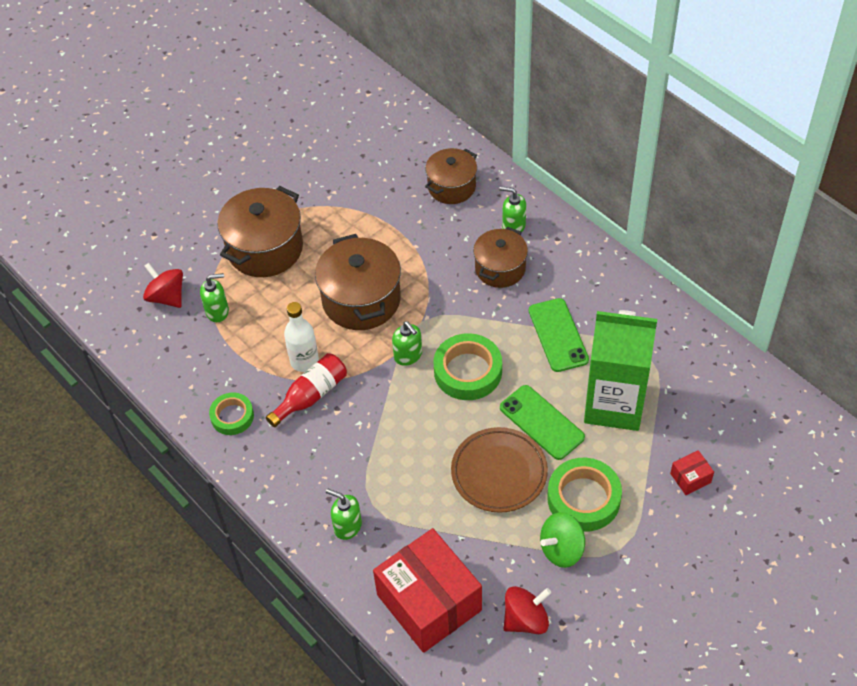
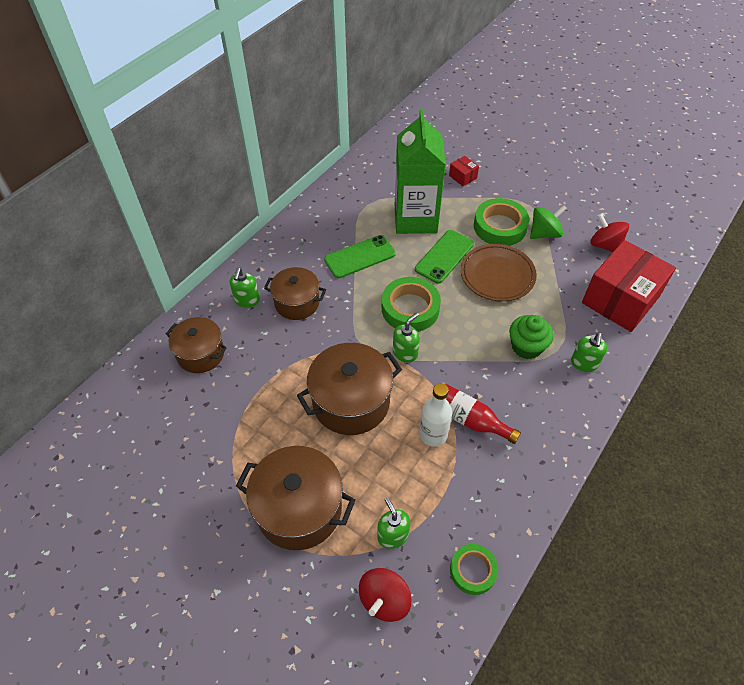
camera: 105 degrees left, 0 degrees up
(232, 416) = (514, 483): green tape -> green tape (473, 570)
(385, 474) = (526, 347): none -> green cupcake
(561, 549) = (544, 233): green spinning top -> green spinning top turned 75 degrees counterclockwise

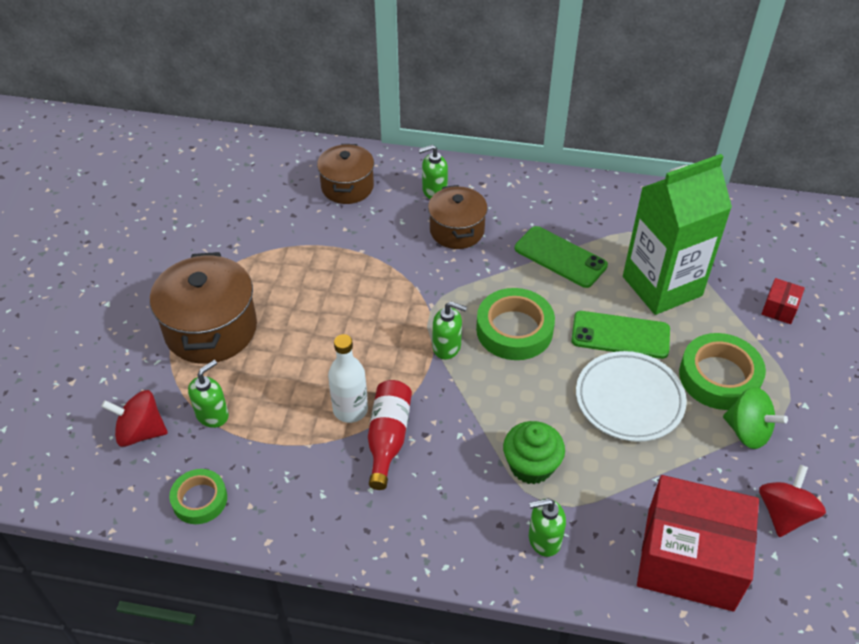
camera: 65 degrees right, 5 degrees down
(351, 402) = (354, 323): brown pot -> none
(497, 275) = (629, 400): brown plate -> white plate

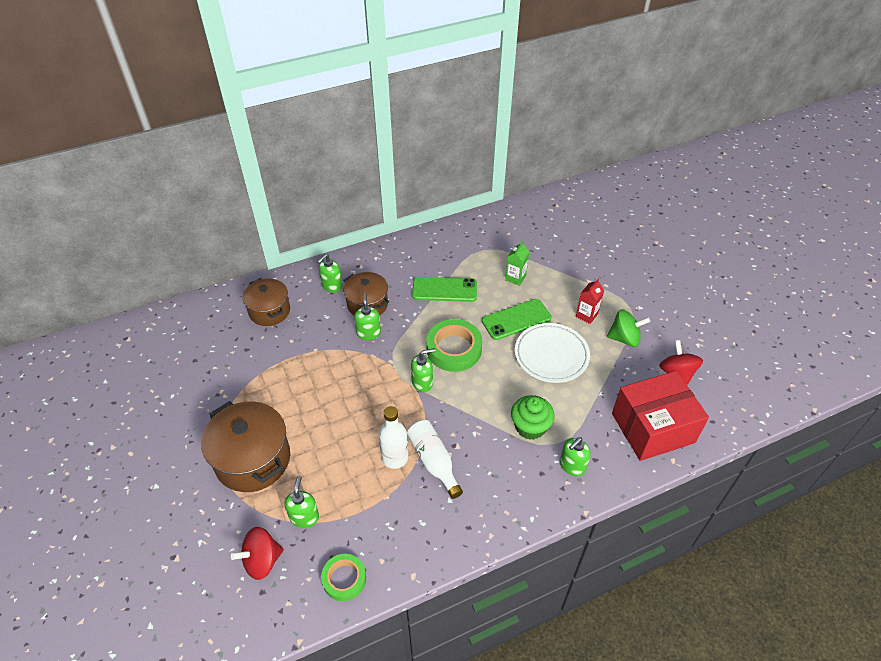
camera: 35 degrees left, 0 degrees up
(388, 438) = (433, 461): red bottle -> white bottle
(432, 262) = (368, 333): none -> green soap dispenser
(662, 286) = (515, 278): green carton -> green carton, size x0.40
(719, 377) = (586, 315): green tape -> red carton
(779, 308) = (586, 259): red box -> none

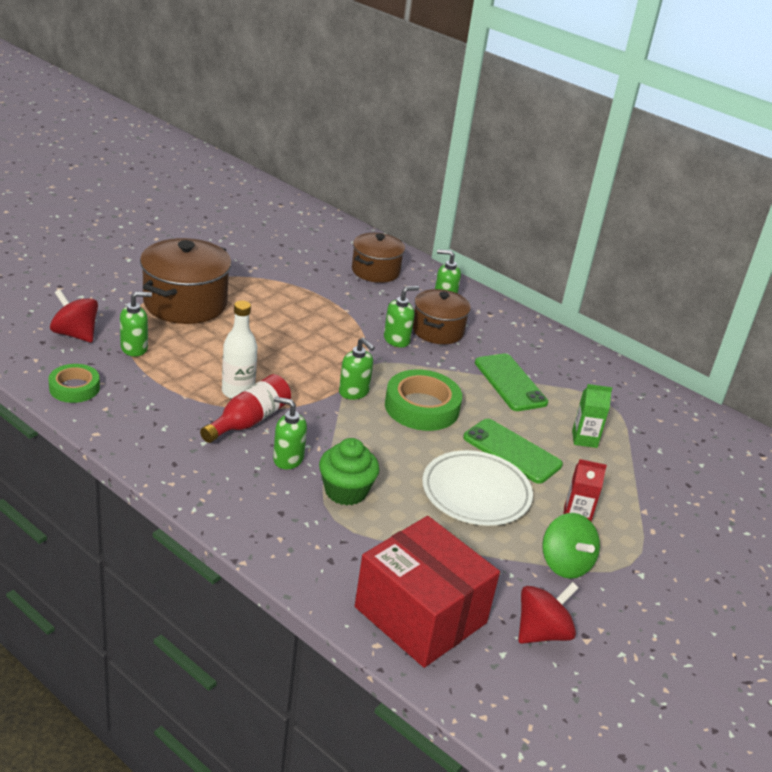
camera: 60 degrees right, 15 degrees down
(433, 461) = (249, 421): white bottle -> red bottle
(572, 466) = (307, 539): green soap dispenser -> green soap dispenser (288, 459)

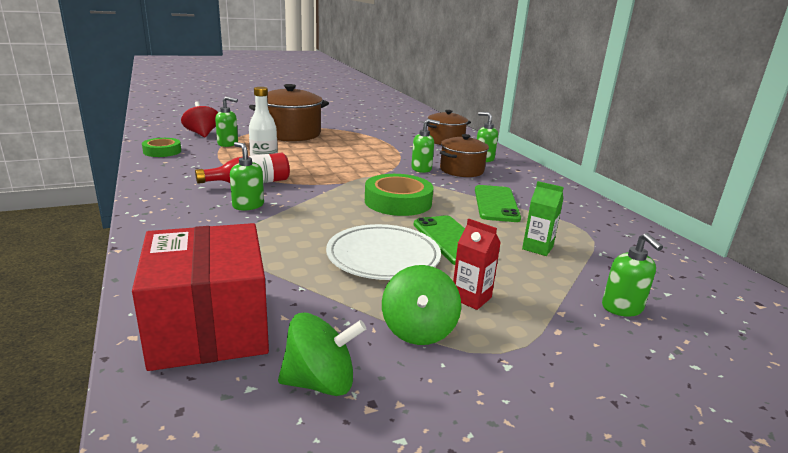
camera: 30 degrees right, 10 degrees down
(346, 491) = (266, 231): green cupcake -> none
(354, 392) = (352, 185): green soap dispenser -> green soap dispenser (622, 308)
(542, 632) = (320, 382): red spinning top -> green spinning top

